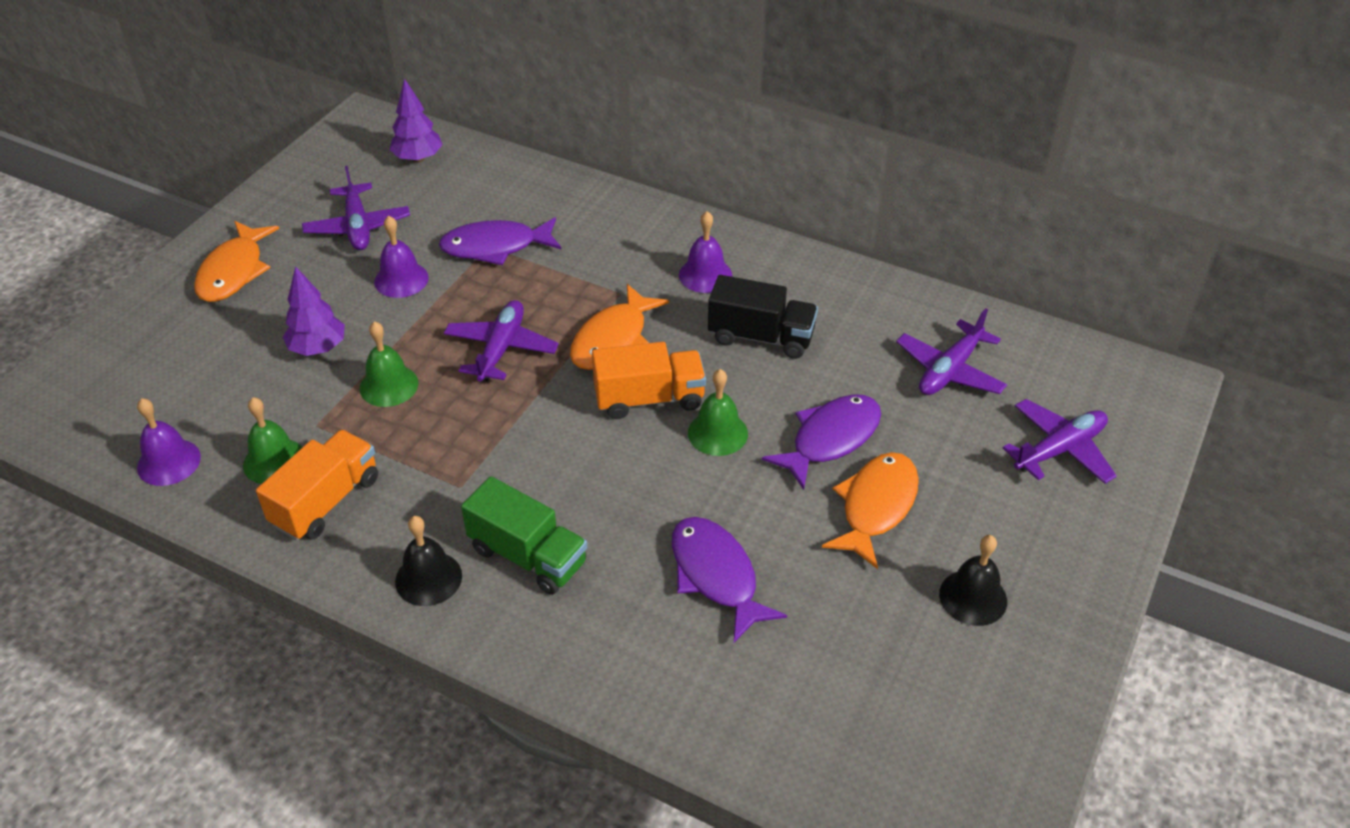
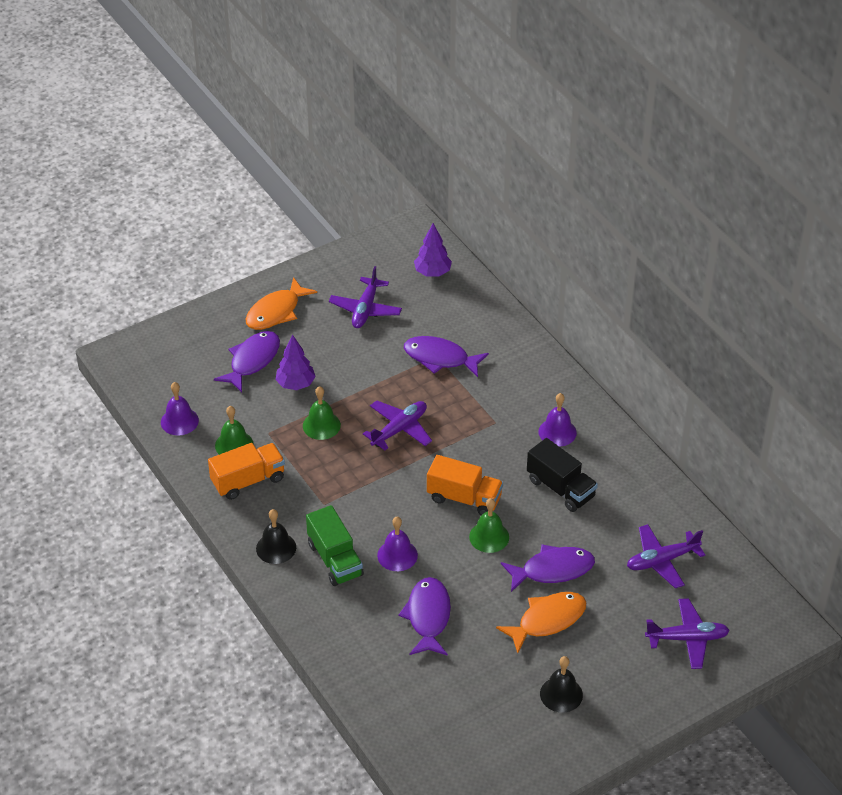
camera: 30 degrees right, 0 degrees up
(236, 342) = (252, 361): none -> purple fish
(401, 279) = (369, 358): purple bell -> purple bell (397, 555)
(613, 339) = (469, 451): orange fish -> none

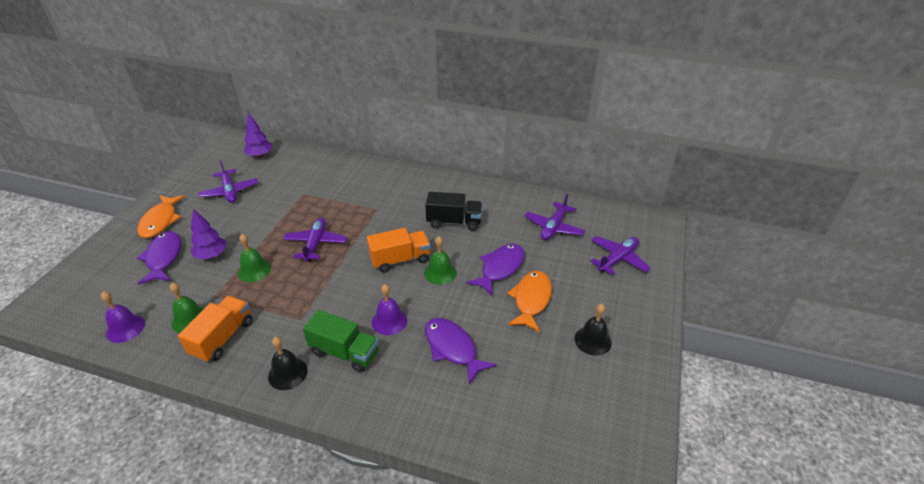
camera: 40 degrees left, 5 degrees down
(440, 358) = (306, 193): purple fish -> none
(557, 432) = (420, 195): purple bell -> none

